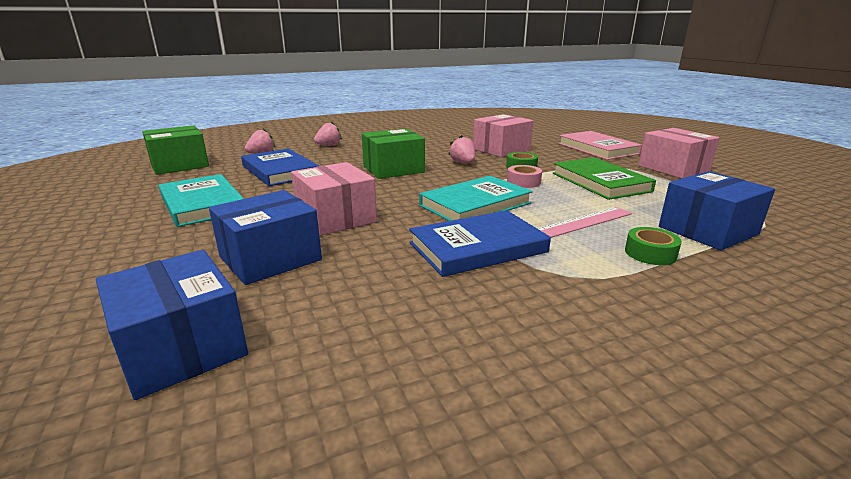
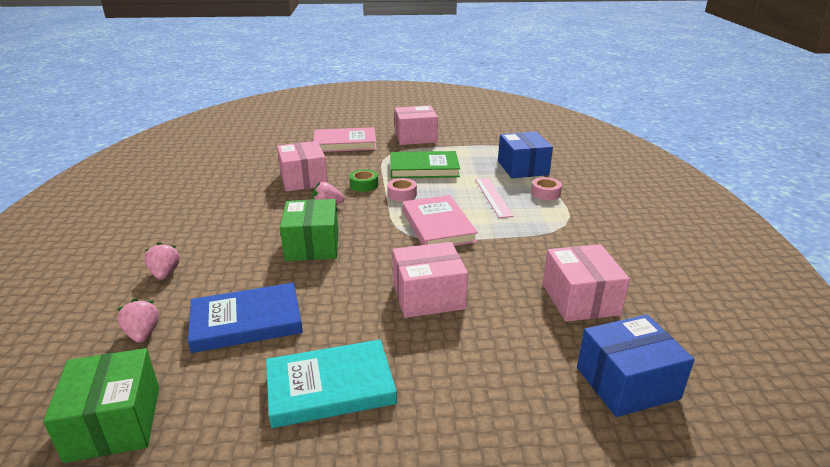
camera: 70 degrees left, 5 degrees up
(270, 258) = (501, 338): blue box -> none
(367, 301) = (580, 299): none -> pink box
(475, 204) = (438, 226): turquoise book -> pink book
(478, 247) = (517, 243): blue book -> none
(650, 253) = (545, 193): green tape -> pink tape

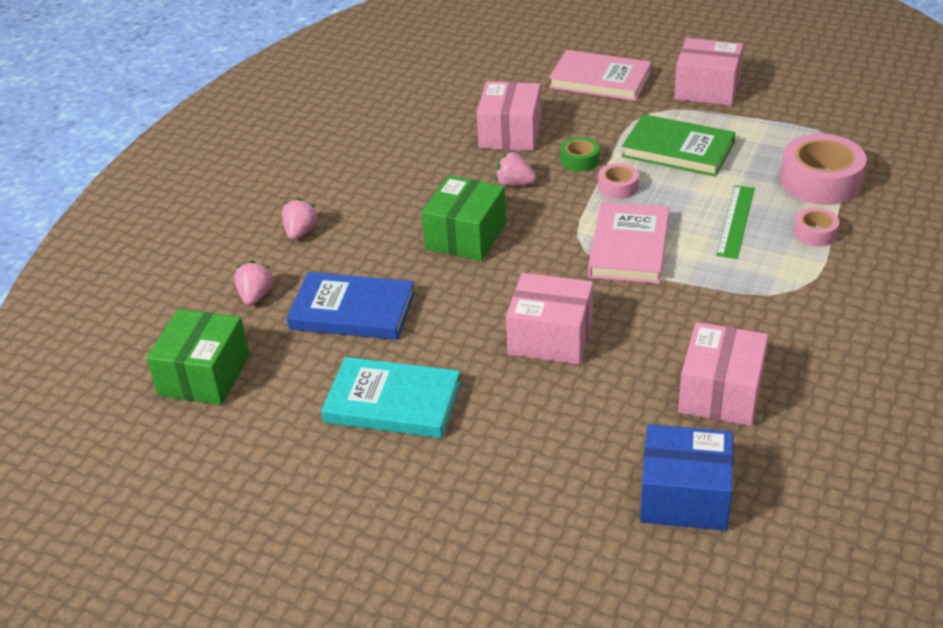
camera: 30 degrees right, 10 degrees up
(493, 197) = (736, 221): pink ruler -> green ruler
(522, 168) = (820, 181): blue box -> pink tape

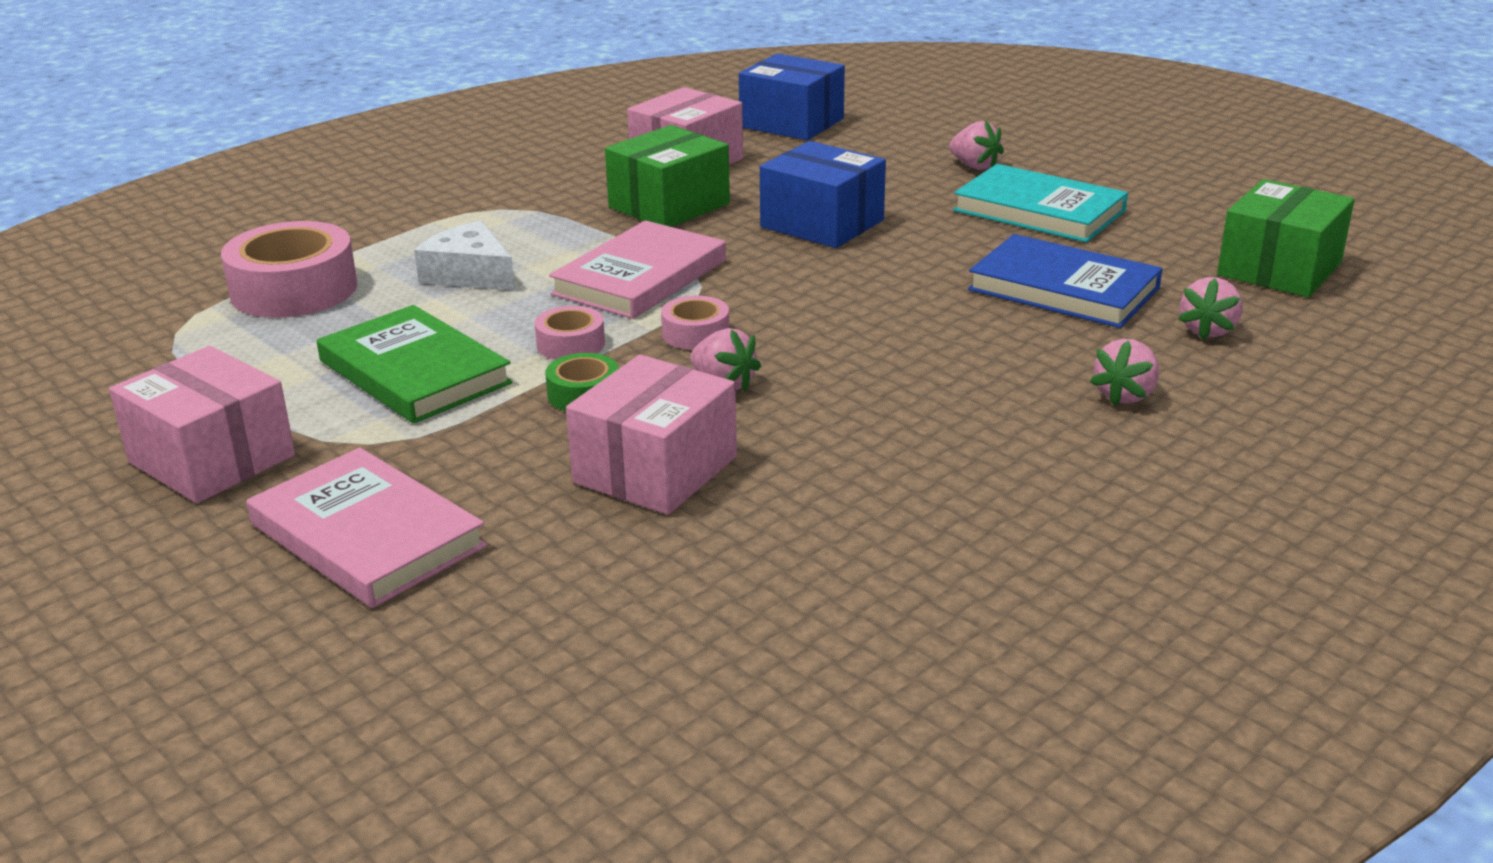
camera: 160 degrees left, 10 degrees down
(465, 236) = (855, 334): green box -> green box (669, 205)
(470, 461) = (974, 166): none -> pink strawberry
(550, 337) = (822, 223): pink box -> blue box
(736, 221) = (470, 274): green ruler -> white cheese
(815, 233) = (398, 244): pink tape -> pink tape (695, 334)

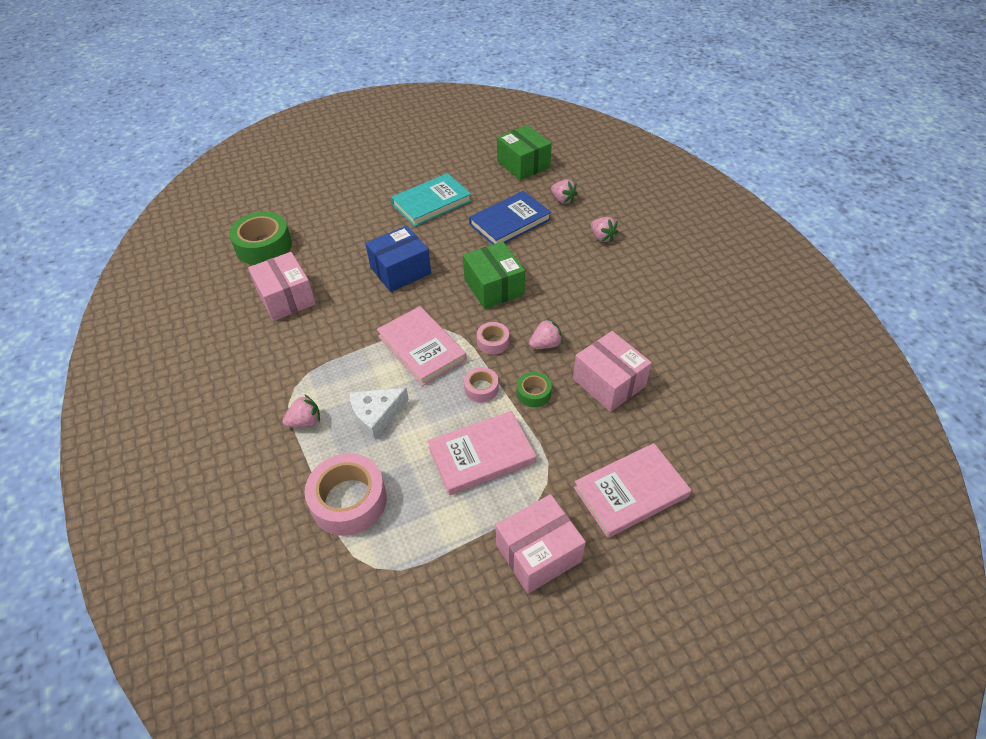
camera: 70 degrees left, 20 degrees up
(414, 372) = (481, 455): green book -> pink book
(669, 205) = (340, 318): green box -> green box (494, 287)
(791, 123) = (264, 246): blue box -> green tape
(974, 166) = (369, 204): pink strawberry -> pink strawberry (305, 421)

